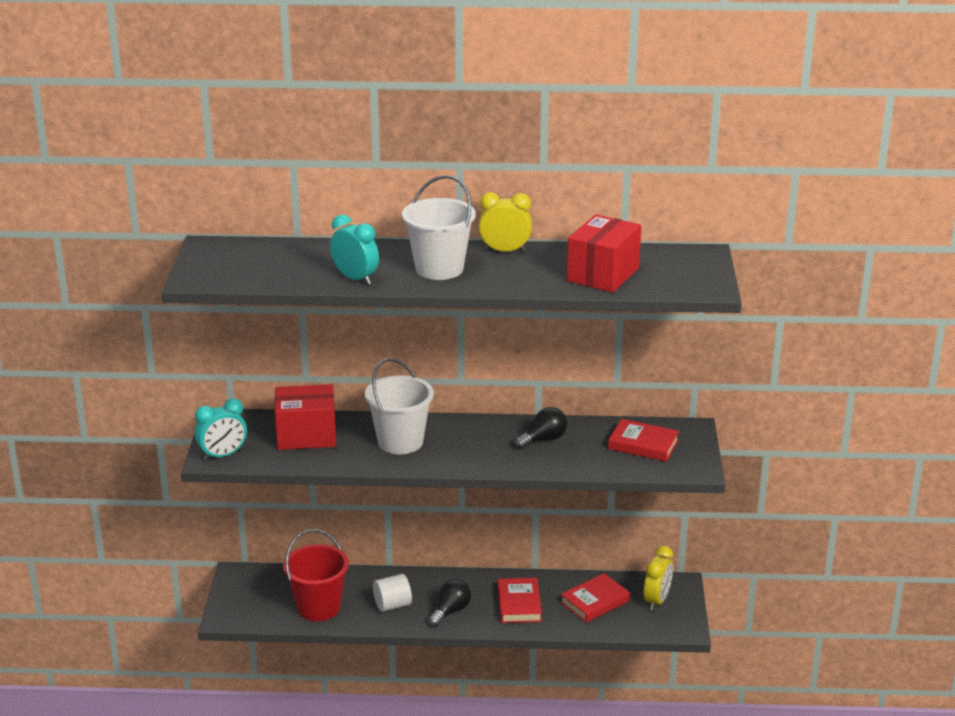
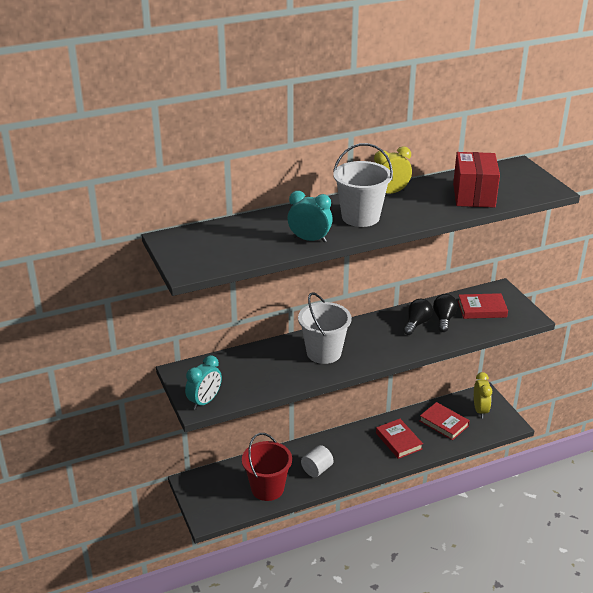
camera: 25 degrees left, 5 degrees up
(306, 436) = (253, 367): red box -> none
(450, 611) = (359, 461): black light bulb -> black light bulb (444, 319)
(594, 602) = (444, 423): red book -> red book turned 75 degrees counterclockwise

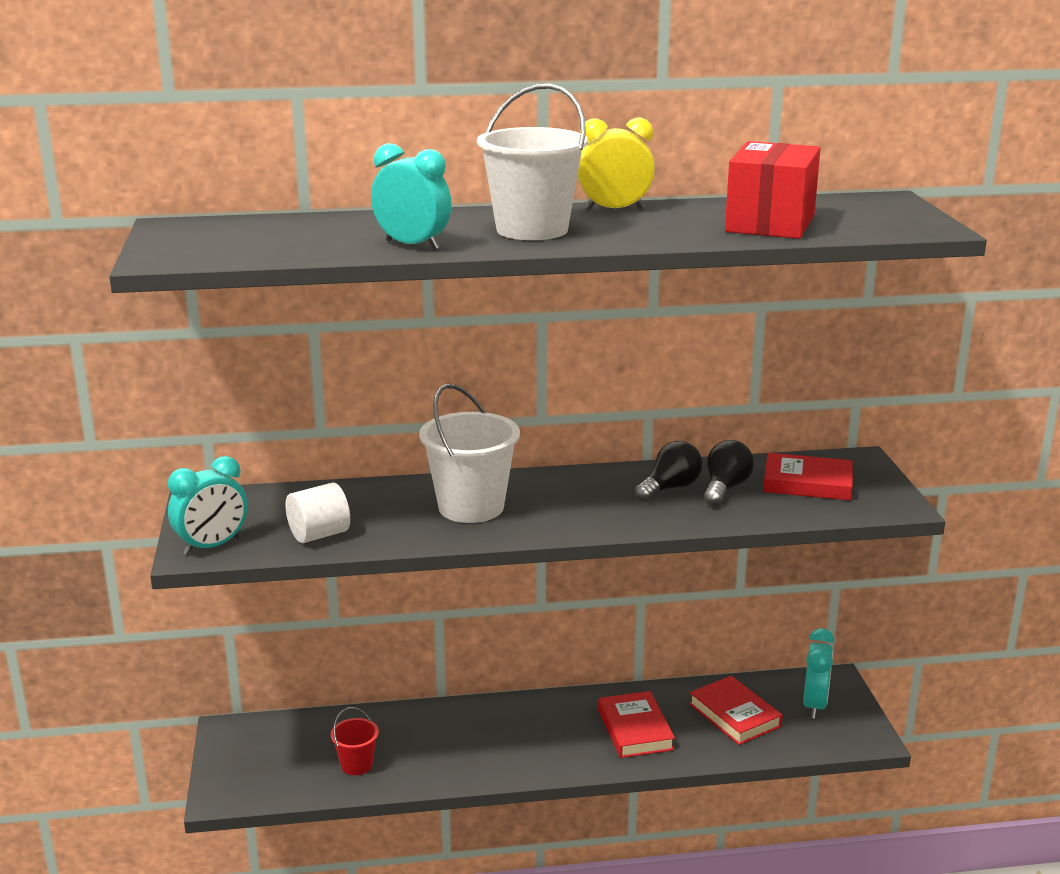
camera: 15 degrees right, 10 degrees down
(267, 488) = (356, 765): red bucket -> red bucket, size x0.51
(317, 469) = (461, 750): white cylinder -> white cylinder (319, 534)
(480, 410) = (814, 705): yellow clock -> turquoise clock

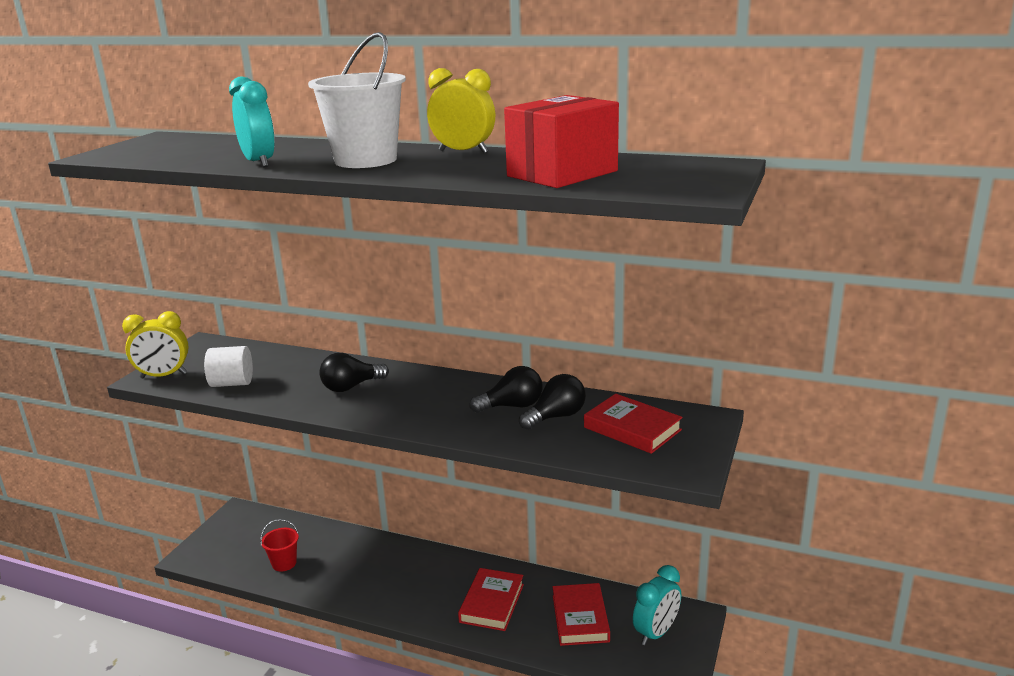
camera: 30 degrees right, 0 degrees up
(212, 546) = (163, 376): turquoise clock -> yellow clock
(471, 507) = (351, 387): white bucket -> black light bulb

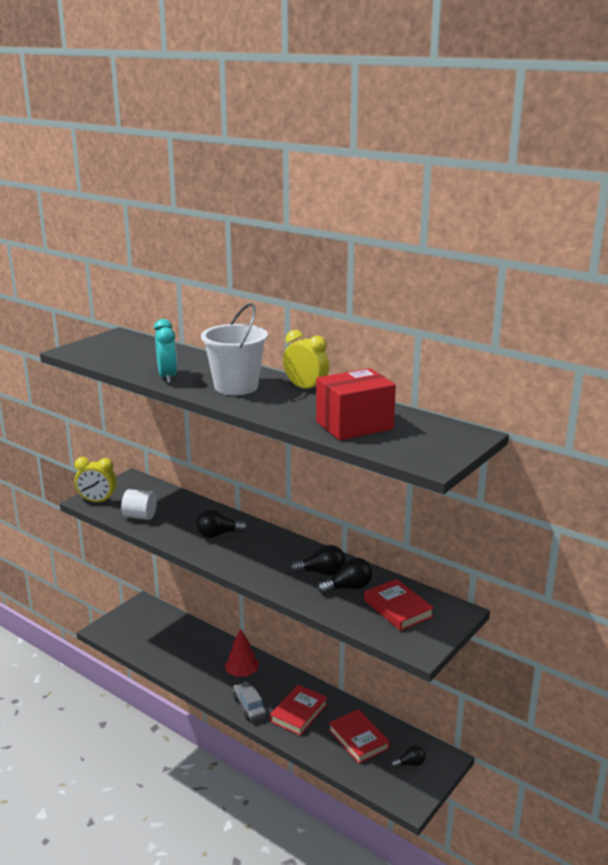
camera: 15 degrees right, 0 degrees up
(284, 563) = (163, 649): red bucket -> none
(400, 570) = (242, 673): none -> red tree
(425, 609) = (249, 706): none -> grey car
(580, 618) = (358, 739): red book -> red book turned 45 degrees counterclockwise
(656, 632) = (410, 763): turquoise clock -> black light bulb

